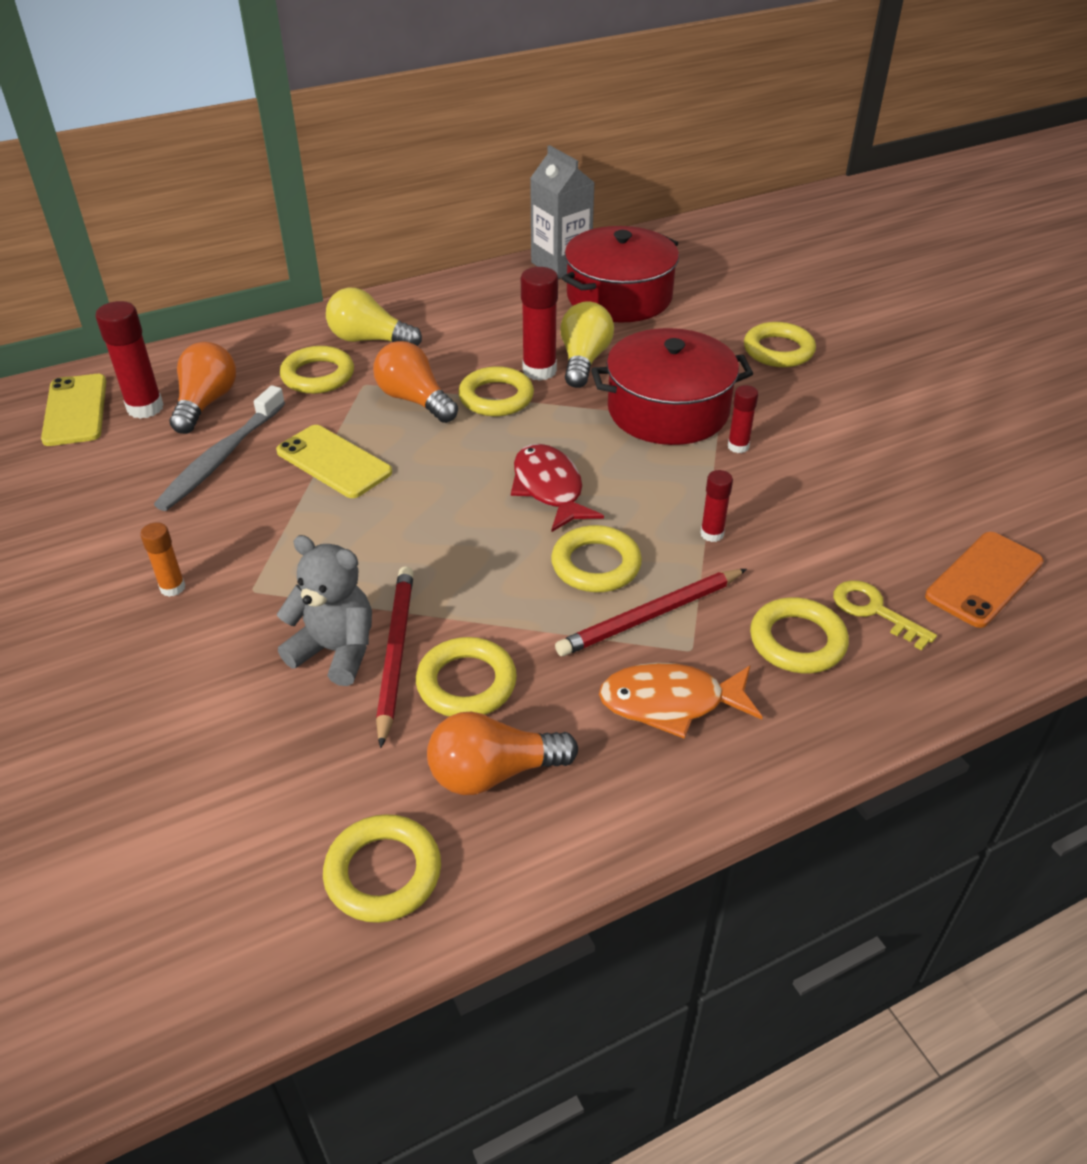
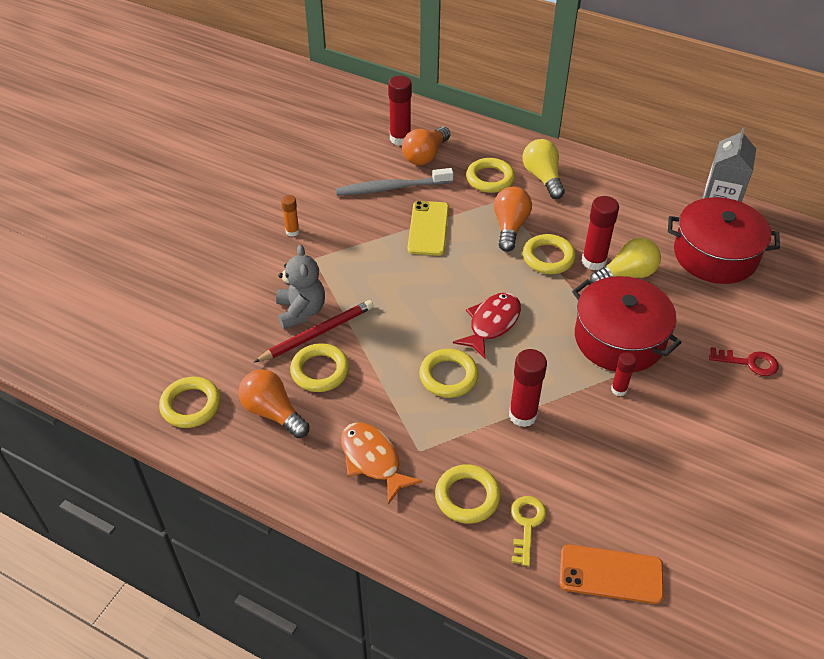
camera: 55 degrees right, 5 degrees up
(75, 410) = (375, 119): yellow phone -> none
(206, 403) = (425, 155): orange light bulb -> orange light bulb turned 150 degrees clockwise
(651, 616) = (430, 420): red pencil -> none
(712, 534) = (522, 415): red glue stick -> red glue stick, size x1.73
(778, 350) = (749, 362): yellow ring -> red key

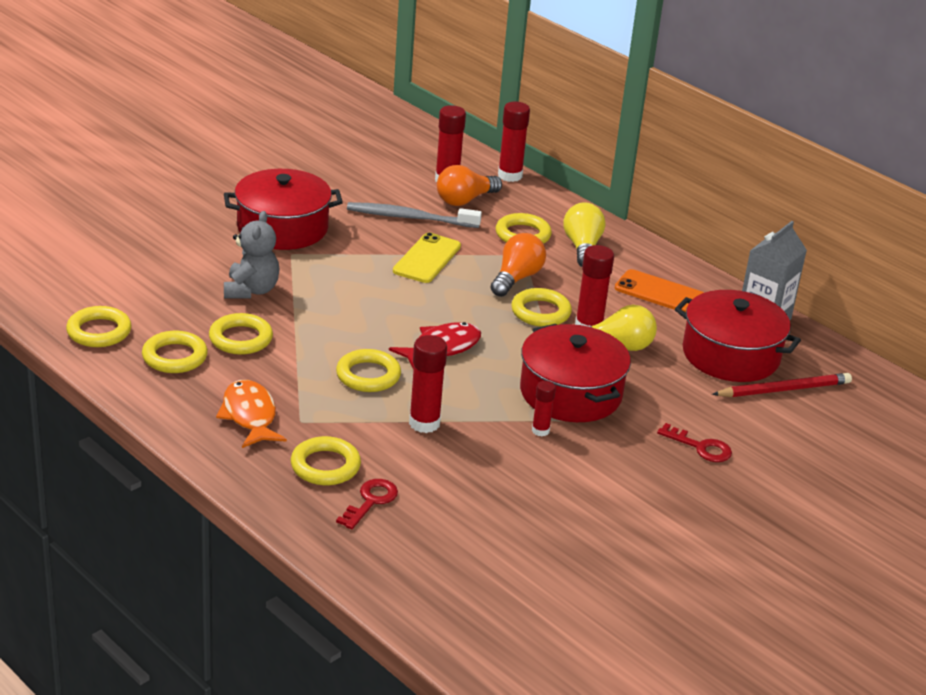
camera: 15 degrees right, 15 degrees down
(273, 412) = (174, 357): orange light bulb -> yellow ring
(292, 231) = (282, 228): orange glue stick -> red pot
(317, 333) = (256, 310): red pencil -> red pencil (783, 389)
(446, 119) = (510, 176): none -> red glue stick
(526, 525) = (370, 501): yellow key -> red key
(611, 574) = (430, 558): orange phone -> orange phone (659, 293)

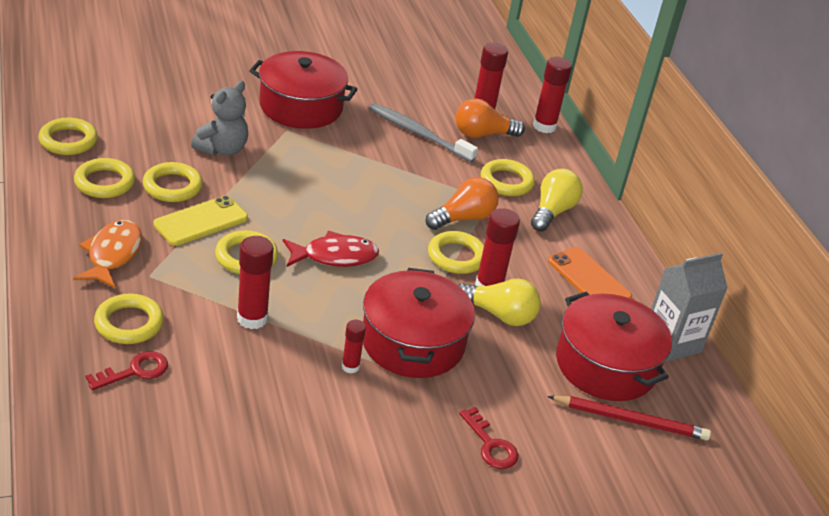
camera: 25 degrees right, 5 degrees up
(427, 259) = (399, 173): yellow phone -> yellow phone (201, 221)

